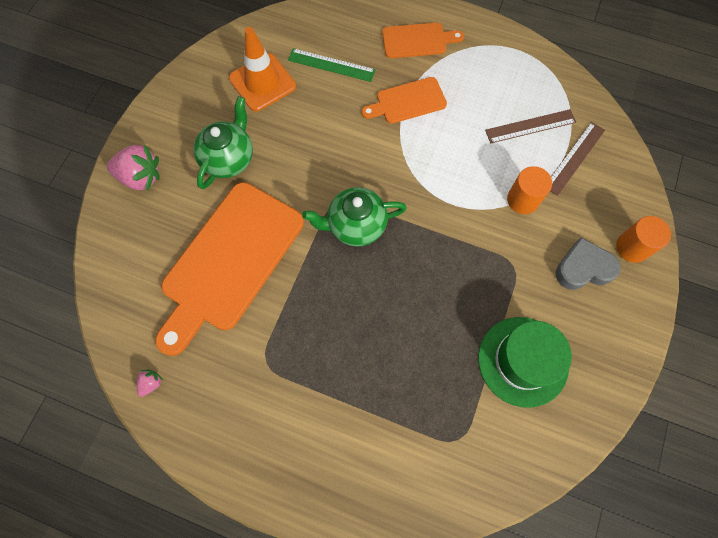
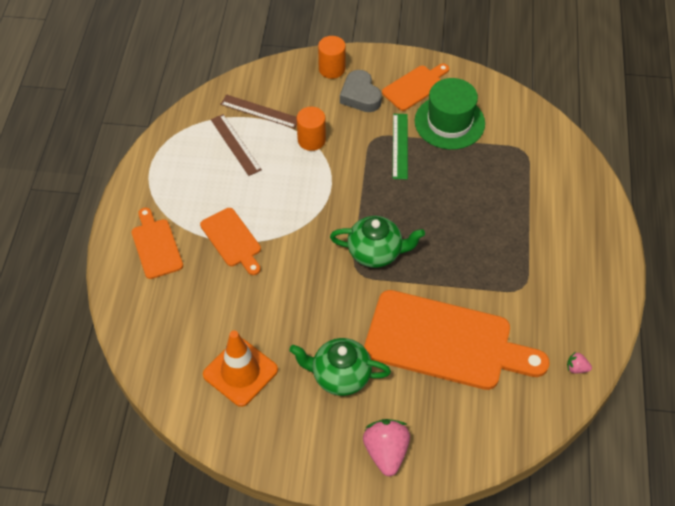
camera: 105 degrees left, 15 degrees down
(331, 65) = (203, 314): green ruler -> green ruler (400, 146)
(355, 225) = (375, 252): green teapot -> green teapot turned 60 degrees counterclockwise
(589, 337) = (415, 87): none -> orange cutting board

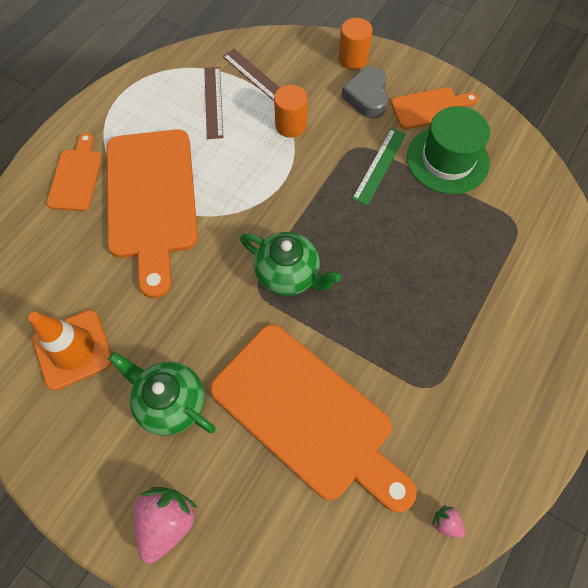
camera: 25 degrees right, 10 degrees up
(232, 240) = (151, 200): orange cutting board -> orange cutting board, size x2.00

